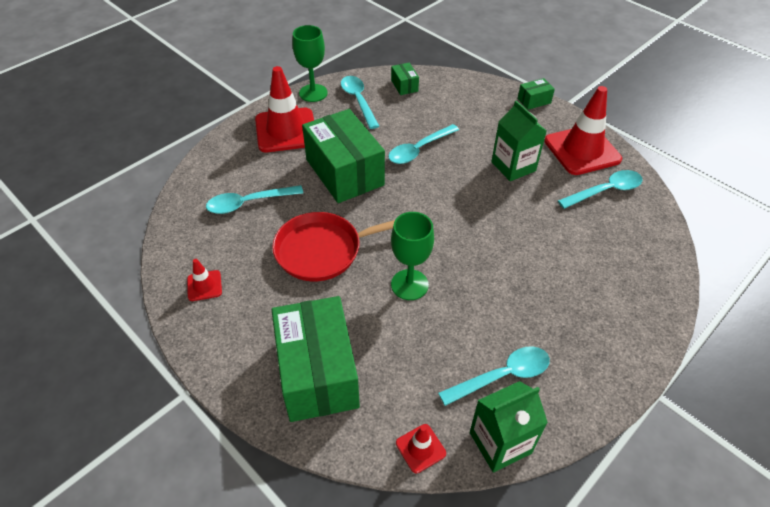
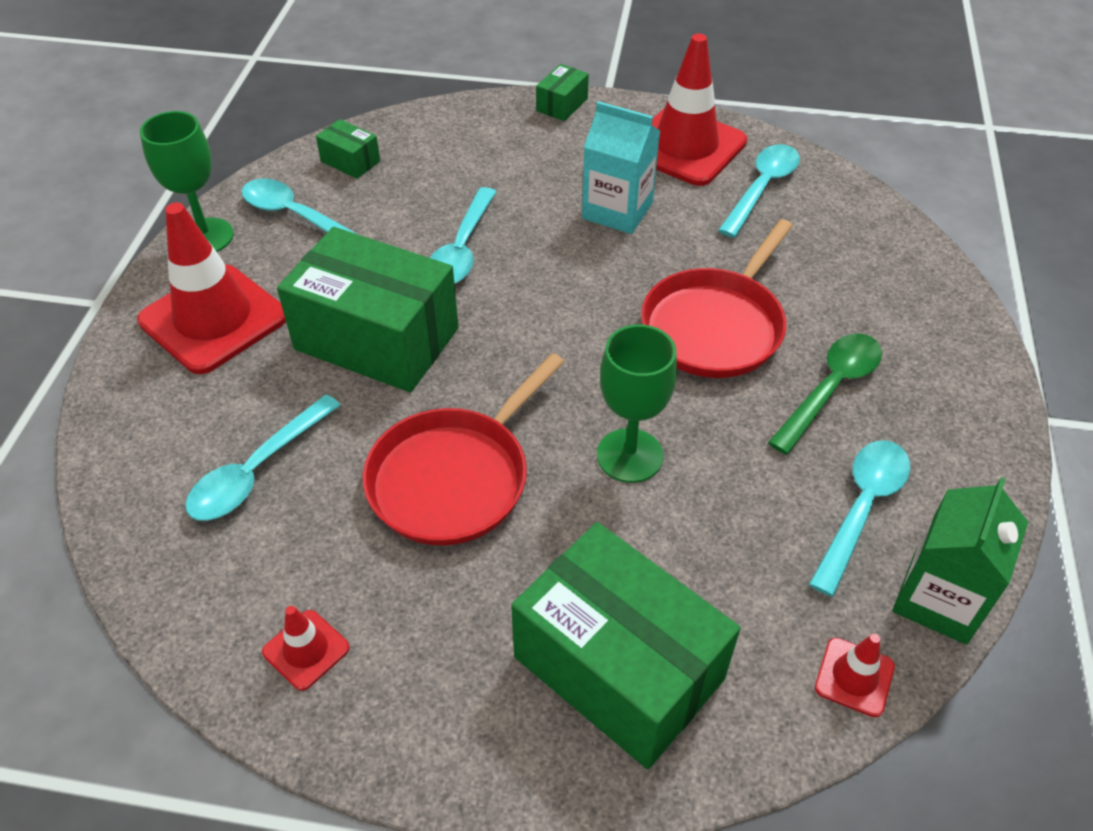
camera: 35 degrees left, 0 degrees up
(510, 247) = (715, 326): none -> red pan
(513, 166) = (617, 211): green carton -> turquoise carton
(543, 310) = (830, 389): none -> green spoon

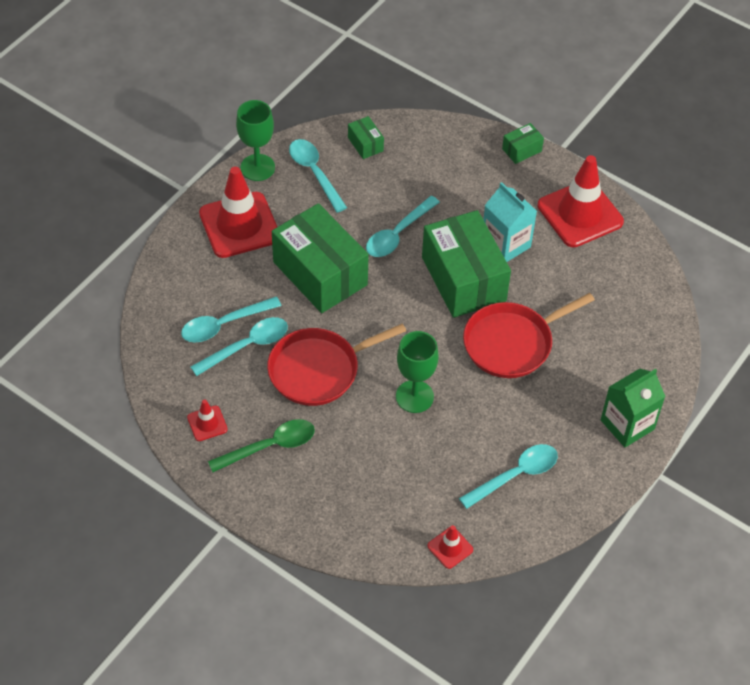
camera: 25 degrees right, 5 degrees up
(618, 668) = (343, 494): green box -> green box (463, 279)
(761, 188) = (606, 264): turquoise spoon -> turquoise spoon (247, 346)
(830, 389) = (549, 406): green spoon -> green spoon (270, 446)
(939, 599) = (519, 534): green carton -> green carton (627, 424)

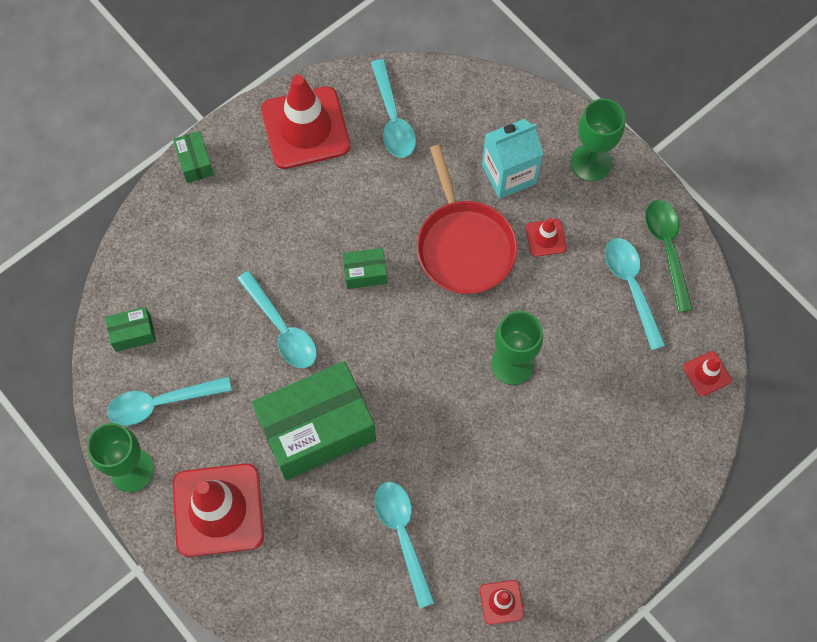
camera: 75 degrees left, 15 degrees up
(224, 324) = (365, 557): turquoise spoon -> turquoise spoon (393, 118)
(270, 446) = (546, 536): green spoon -> green spoon (667, 249)
(318, 370) = (454, 460): red pan -> none
(463, 279) = (365, 273): green box -> green box, size x0.43
(505, 244) = (327, 216): turquoise carton -> turquoise carton (509, 174)
(540, 402) = (546, 238): none -> red traffic cone
(627, 424) = (591, 162): green carton -> green goblet

